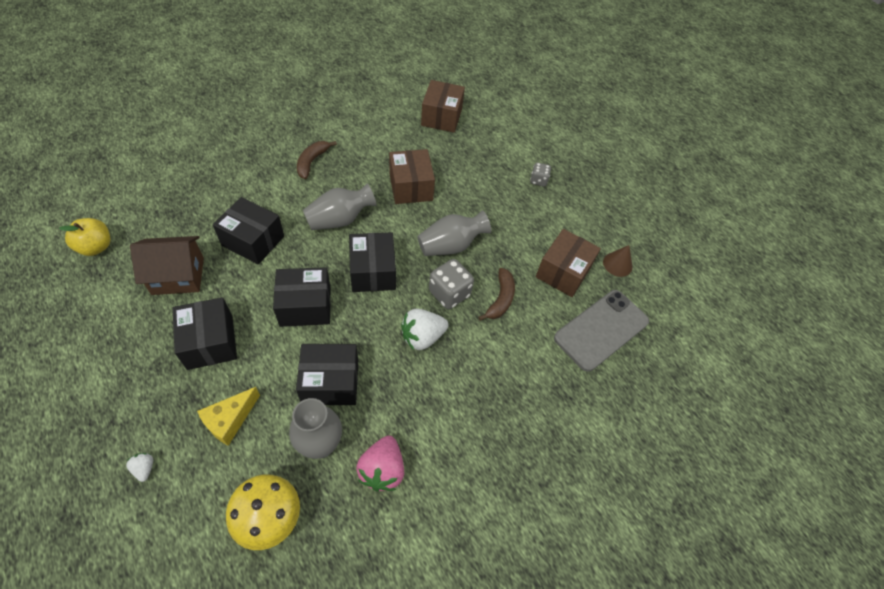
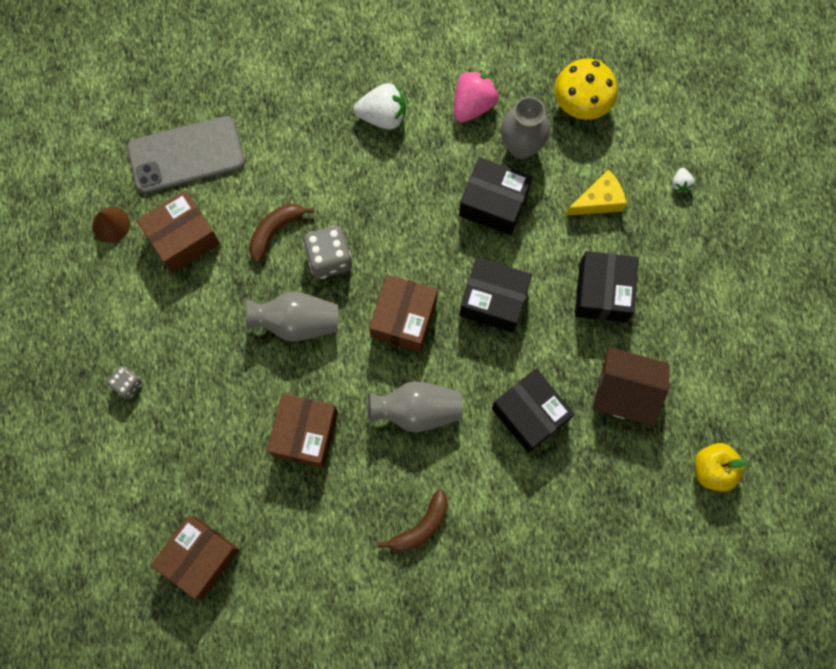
camera: 150 degrees left, 20 degrees up
(373, 272) = (404, 318): black box -> brown box
(422, 337) = (382, 217): white strawberry -> white strawberry (383, 115)

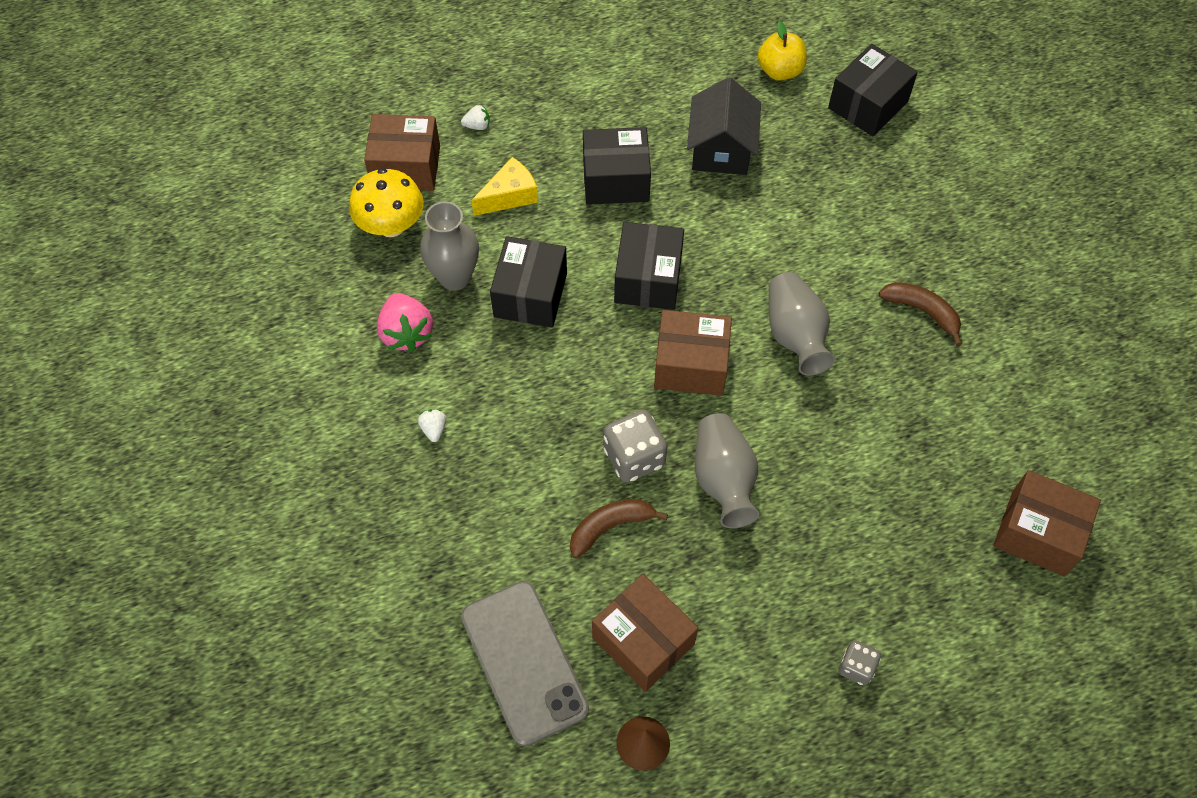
camera: 100 degrees left, 15 degrees down
(275, 230) = (610, 527): brown banana -> brown banana turned 120 degrees clockwise
(305, 433) = (856, 445): brown box -> brown box (406, 167)
(383, 115) = (434, 429): white strawberry -> white strawberry, size x0.49
(473, 104) = (406, 333): pink strawberry -> pink strawberry turned 135 degrees counterclockwise
(530, 414) = (768, 228): black box -> black box (868, 105)
(598, 200) = (509, 196): yellow cheese -> yellow cheese turned 90 degrees clockwise
(624, 392) = (721, 149): brown house -> black house

